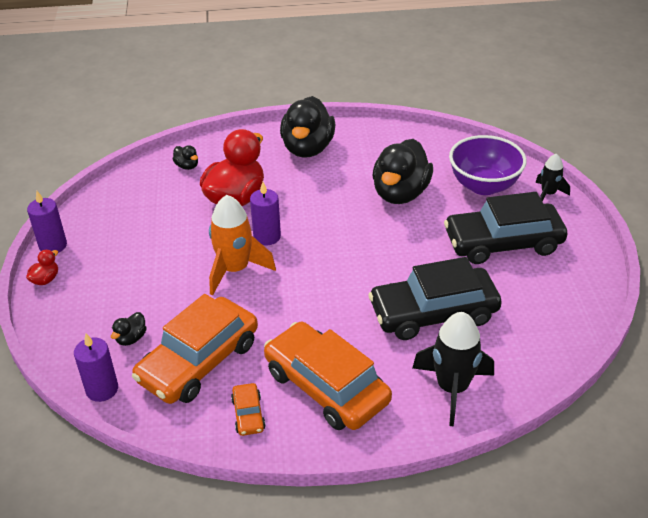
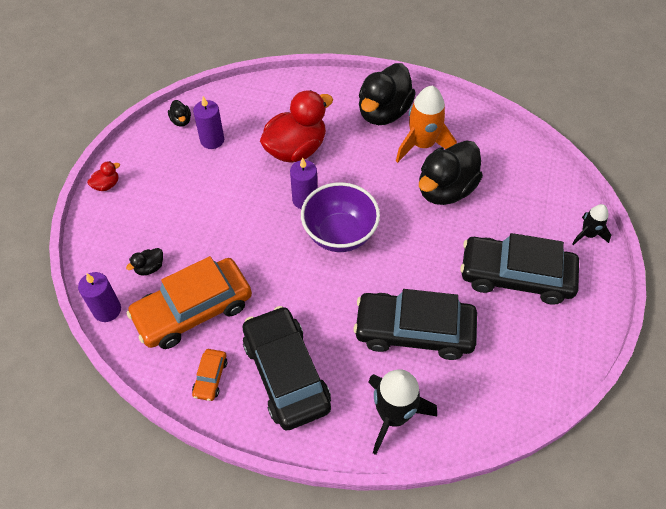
camera: 20 degrees right, 15 degrees up
(53, 245) = (126, 152): purple candle -> purple candle (212, 140)
(187, 166) = (269, 101): black duck -> black duck (181, 121)
(235, 269) = (262, 226): orange rocket -> orange rocket (422, 145)
(326, 386) = (286, 373): orange car -> black car
(483, 186) = (529, 205): purple bowl -> purple bowl (340, 234)

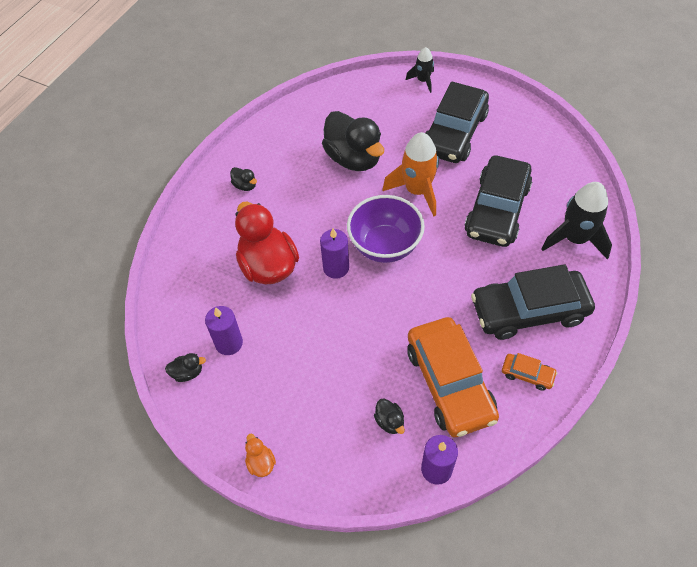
camera: 75 degrees left, 0 degrees up
(106, 185) = (261, 463): red duck -> orange duck
(383, 112) = (245, 185): black duck -> black duck, size x0.42
(422, 145) = (296, 164): orange rocket -> orange rocket (417, 191)

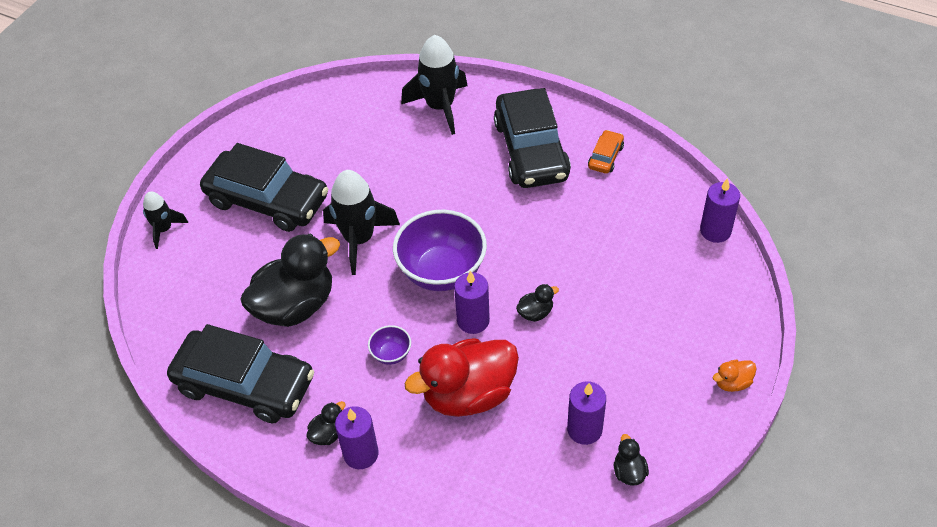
camera: 90 degrees left, 5 degrees down
(227, 204) = (361, 454): none -> purple candle
(308, 217) = (391, 354): none -> purple bowl
(389, 422) = (669, 268): black duck -> black duck (535, 313)
(417, 191) = (359, 239): orange rocket -> black rocket
(449, 383) = (620, 217): orange car -> none
(497, 210) = (395, 167): black car -> black car (244, 385)

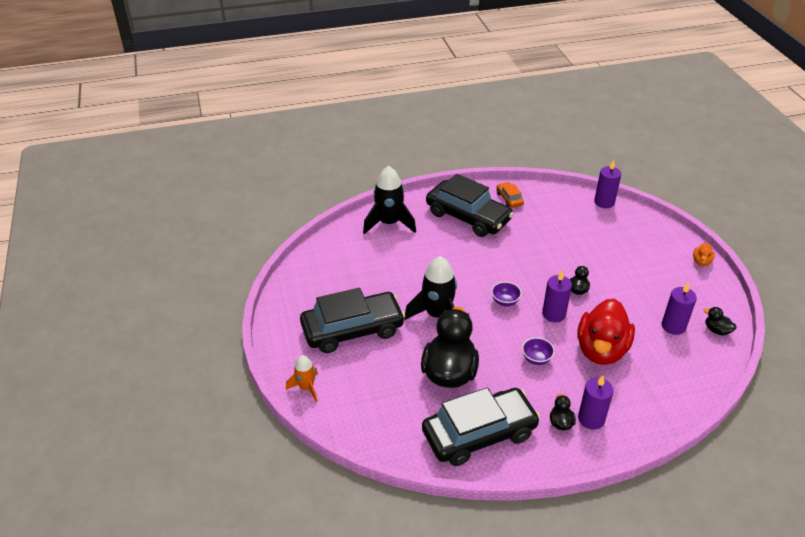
camera: 45 degrees left, 10 degrees down
(164, 229) = (306, 388): black rocket -> orange rocket
(442, 272) = (505, 302): purple bowl -> purple bowl, size x0.45

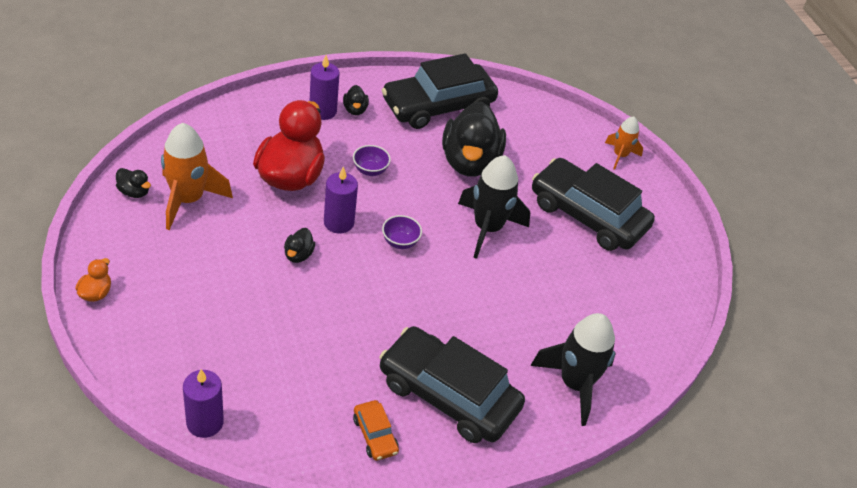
camera: 170 degrees right, 5 degrees up
(352, 330) = (588, 215): black car -> black car turned 60 degrees clockwise
(673, 326) = (188, 200): purple candle -> orange rocket

